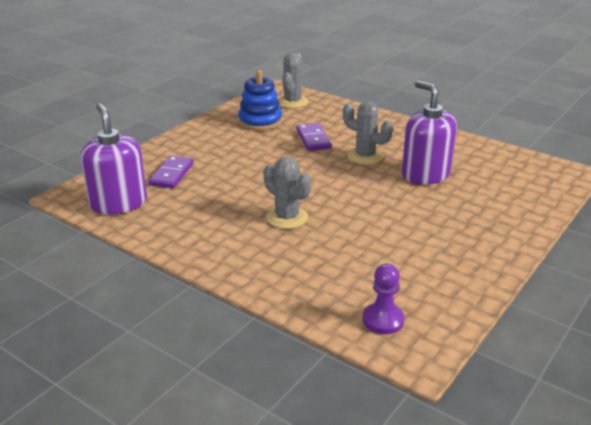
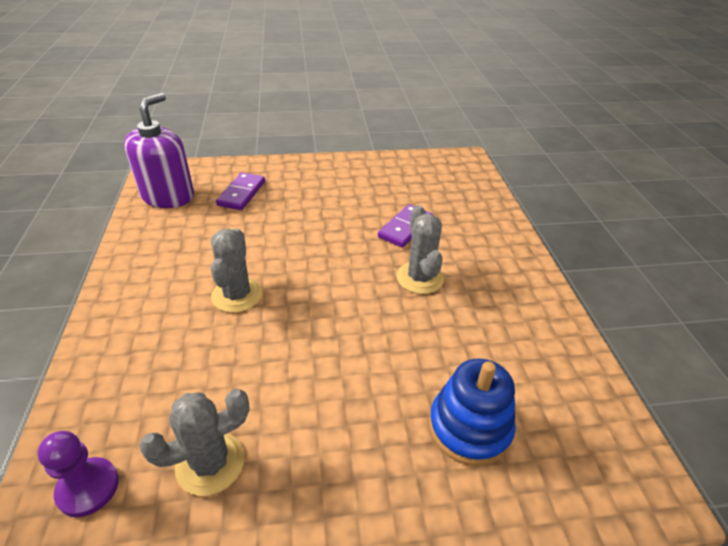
camera: 45 degrees right, 10 degrees up
(172, 174) = (242, 193): purple domino -> purple domino turned 45 degrees counterclockwise
(260, 121) = (393, 183): blue stacking toy -> blue stacking toy (469, 427)
(292, 102) = (455, 178): grey cactus -> grey cactus (210, 463)
(425, 174) = (444, 344): purple soap dispenser -> none

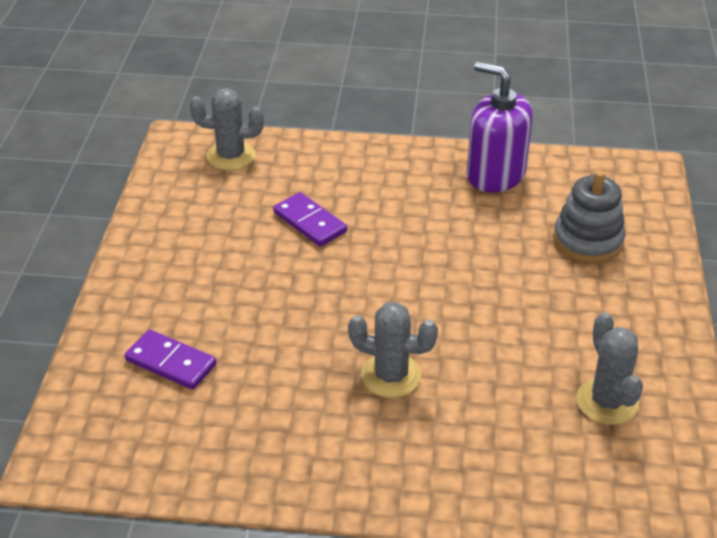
camera: 75 degrees left, 0 degrees up
(88, 488) = (625, 486): purple pawn -> none
(168, 196) = (142, 447): purple soap dispenser -> purple soap dispenser (495, 174)
(420, 278) = (400, 229): grey cactus -> grey cactus (231, 156)
(469, 427) = (588, 240): blue stacking toy -> grey stacking toy

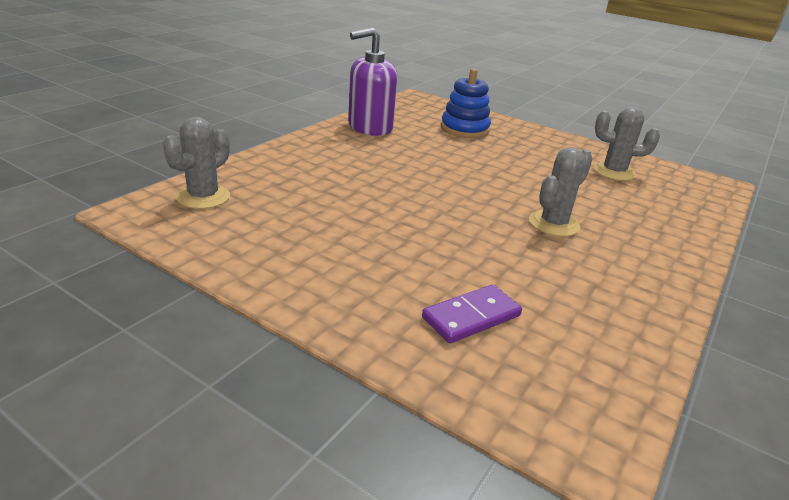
camera: 65 degrees left, 10 degrees down
(310, 222) = (343, 195): purple domino -> none
(588, 240) = (464, 129): grey stacking toy -> blue stacking toy

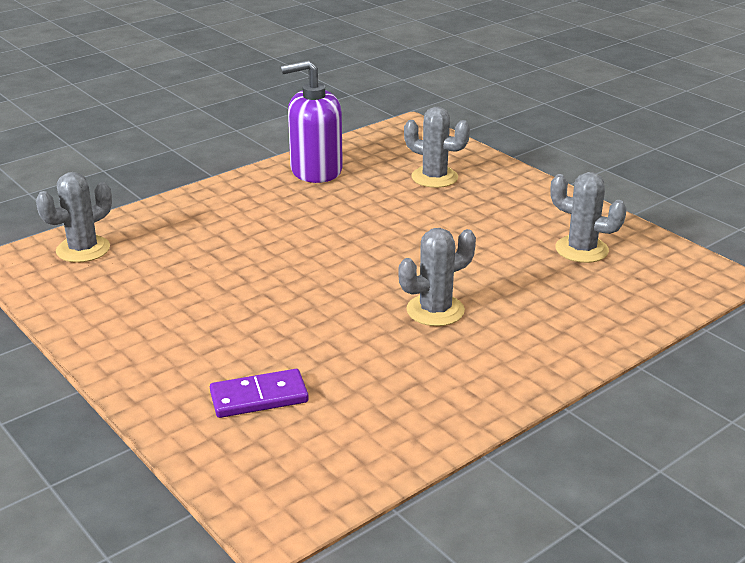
camera: 20 degrees right, 0 degrees up
(464, 129) = (434, 177): blue stacking toy -> grey cactus

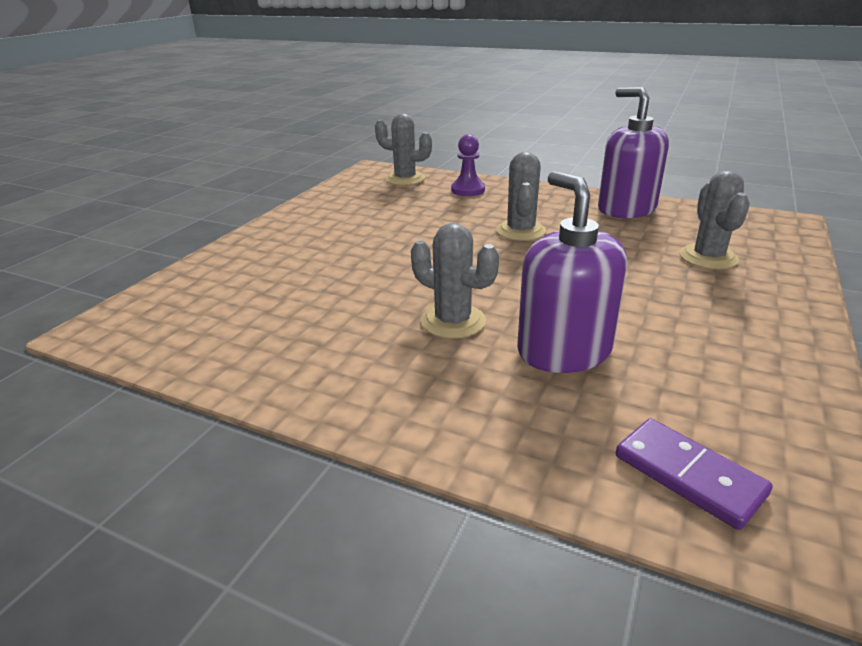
camera: 65 degrees right, 0 degrees up
(170, 224) = (468, 190): none -> purple pawn
(259, 397) = (258, 280): purple domino -> purple domino (688, 475)
(511, 279) = (564, 350): none -> purple soap dispenser
(581, 249) = (698, 385): grey cactus -> grey cactus (520, 231)

